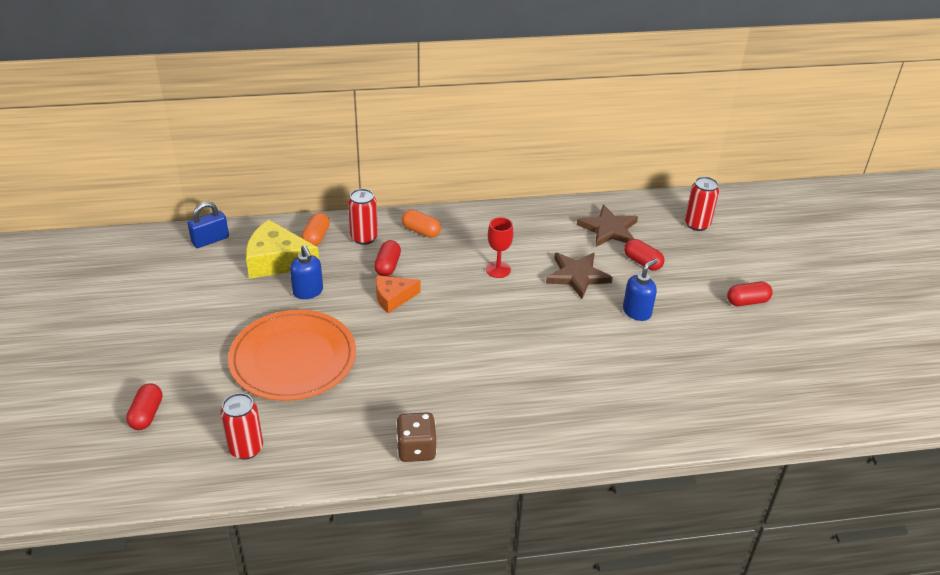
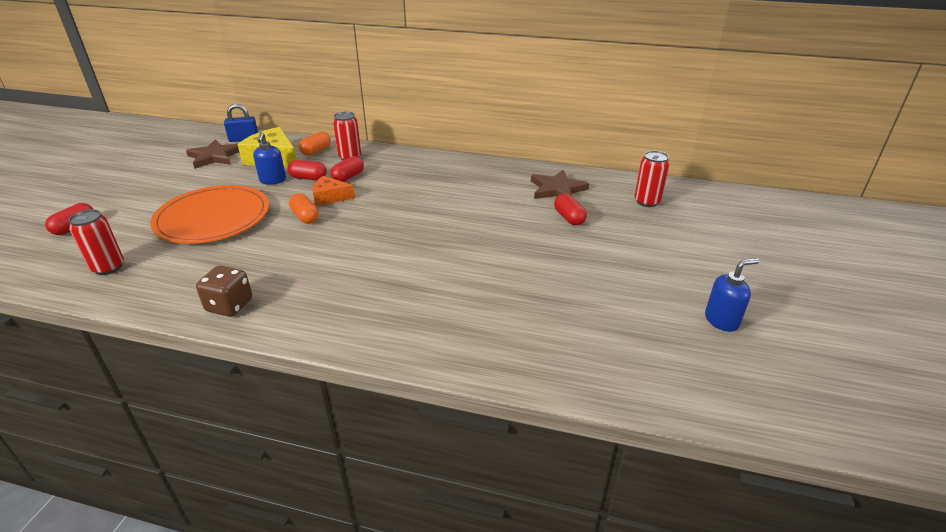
camera: 25 degrees right, 5 degrees down
(421, 231) = (397, 161): orange capsule -> orange capsule (305, 217)
(498, 270) = (433, 197): red goblet -> none
(577, 276) = (498, 215): brown star -> brown star (215, 156)
(637, 312) = (531, 253): blue soap dispenser -> blue soap dispenser (721, 320)
(747, 301) = (654, 270): red capsule -> red capsule (308, 178)

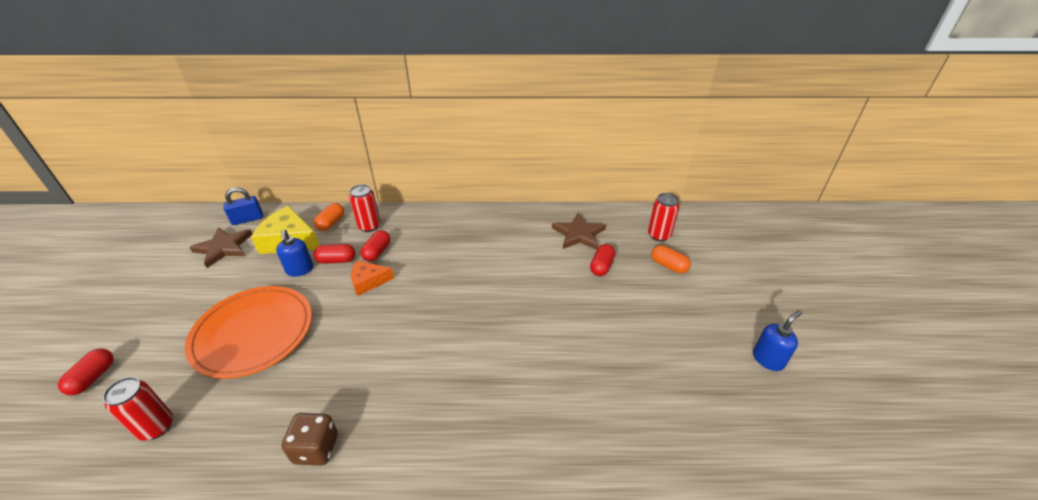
camera: 15 degrees left, 5 degrees up
(305, 217) = (352, 312): orange capsule -> orange capsule (668, 266)
(569, 218) = (601, 266): red capsule -> red capsule turned 60 degrees clockwise

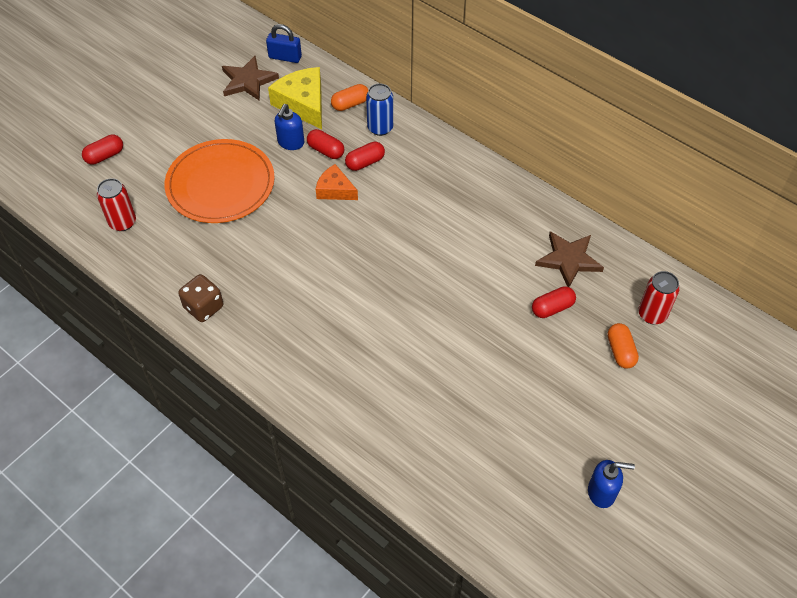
camera: 40 degrees right, 15 degrees up
(369, 226) = (380, 128): red can -> blue can

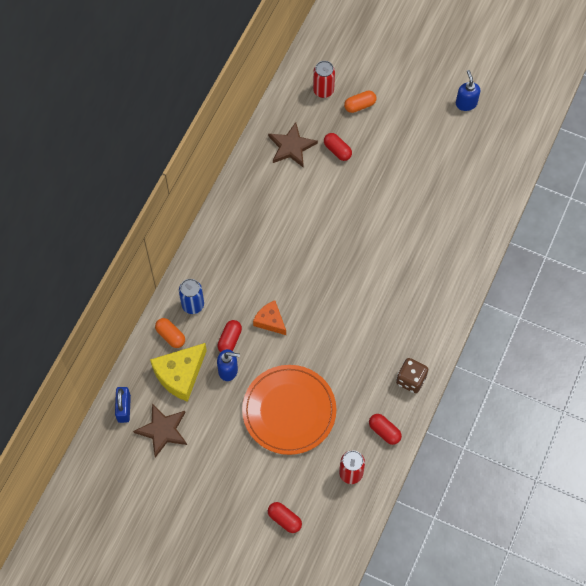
camera: 105 degrees left, 10 degrees up
(335, 190) = (270, 321): orange cheese -> orange cheese turned 120 degrees clockwise
(365, 162) = (235, 306): red capsule -> red capsule (384, 431)

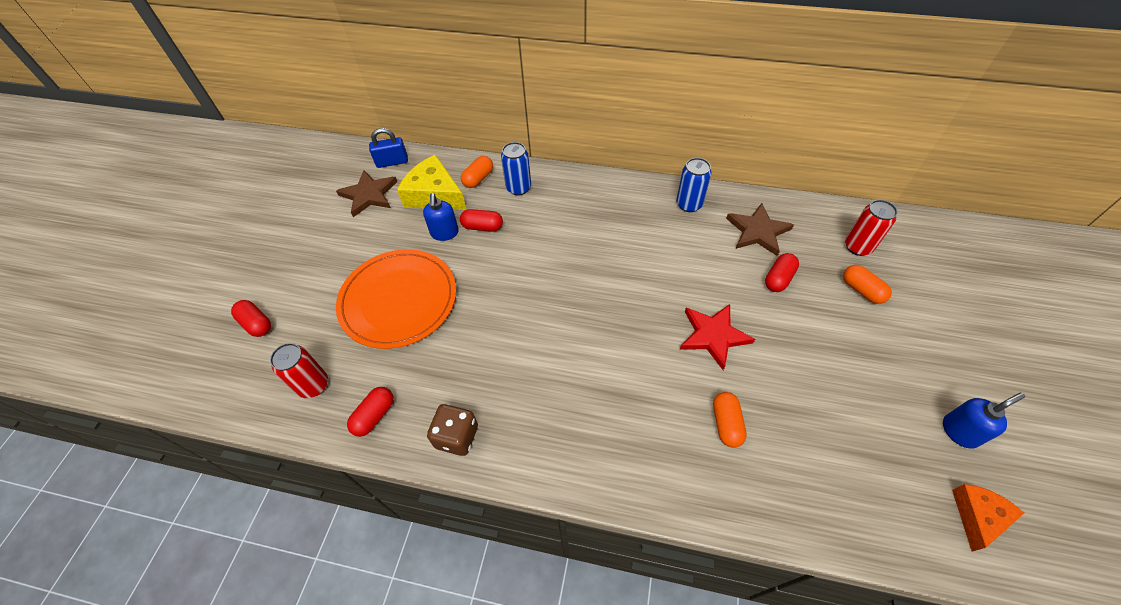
camera: 80 degrees right, 10 degrees down
(250, 183) = (689, 204): none -> blue can
(270, 321) = (514, 258): orange cheese -> orange cheese (978, 516)
(284, 519) = (256, 324): red capsule -> red capsule turned 75 degrees counterclockwise
(373, 207) = (713, 336): none -> red star
(435, 221) = (726, 423): none -> orange capsule

